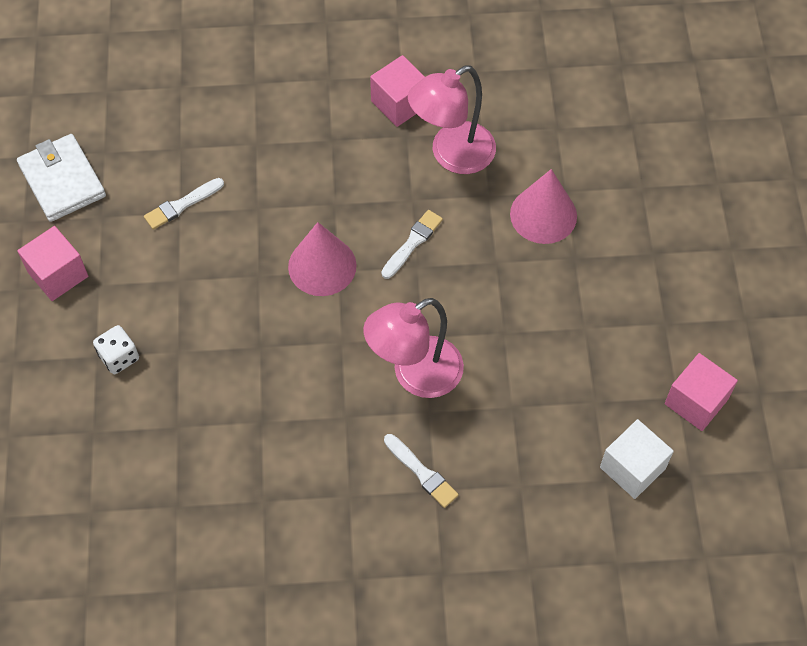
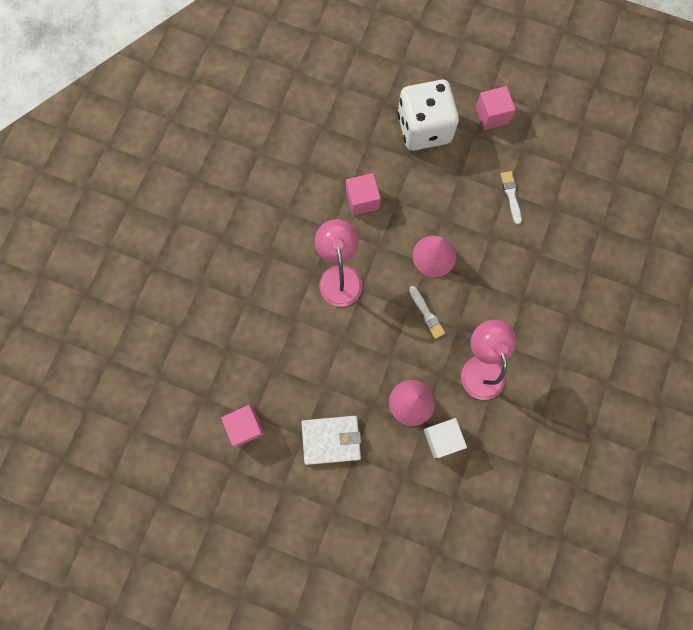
camera: 115 degrees right, 15 degrees up
(62, 181) = (556, 137): white wallet -> white wallet (331, 440)
(119, 357) = (424, 129): white dice -> white dice, size x2.49
(399, 103) = (534, 353): pink cube -> pink cube (362, 200)
(422, 473) = (280, 253): white brush -> none
(632, 468) = (225, 367): white cube -> white cube (442, 438)

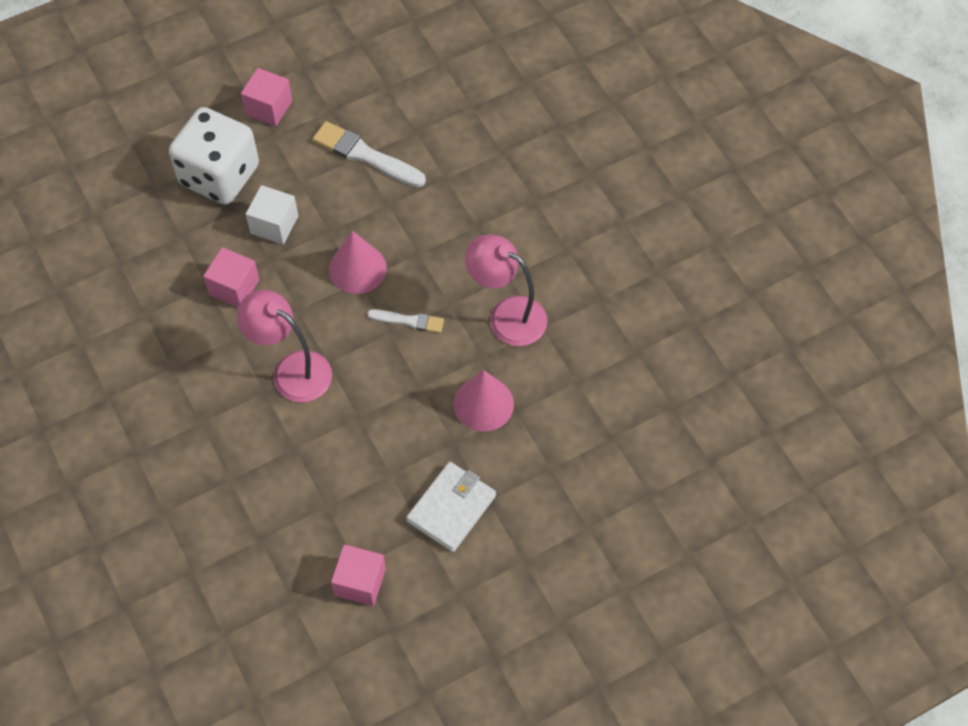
camera: 50 degrees left, 15 degrees down
(442, 438) = (544, 404): white cube -> white cube (274, 225)
(511, 195) = (365, 155): white brush -> white brush, size x1.71

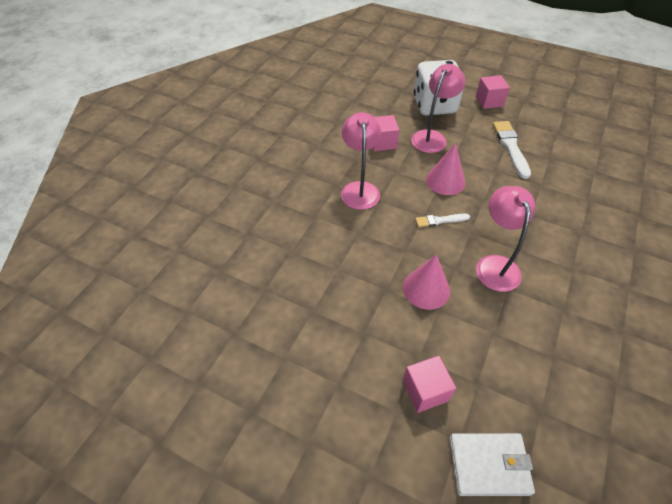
camera: 55 degrees right, 10 degrees down
(274, 225) = (432, 137): white cube -> pink lamp
(360, 582) = (254, 297): pink cube -> pink cube (425, 390)
(409, 321) = (440, 220): white brush -> white brush turned 105 degrees clockwise
(451, 508) = (341, 315): white wallet -> white wallet (489, 465)

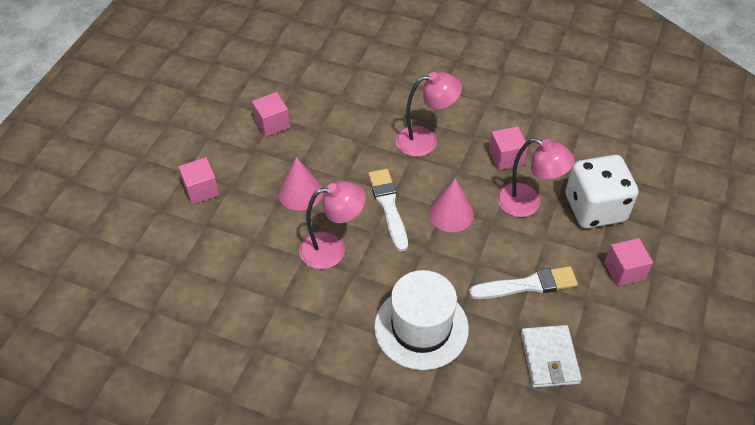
camera: 85 degrees right, 0 degrees up
(323, 314) = (272, 123): none -> pink cube
(440, 220) = (388, 206): white brush -> white brush, size x1.71
(489, 465) = (140, 226): white wallet -> white wallet (549, 358)
(565, 209) = (421, 327): none -> white hat

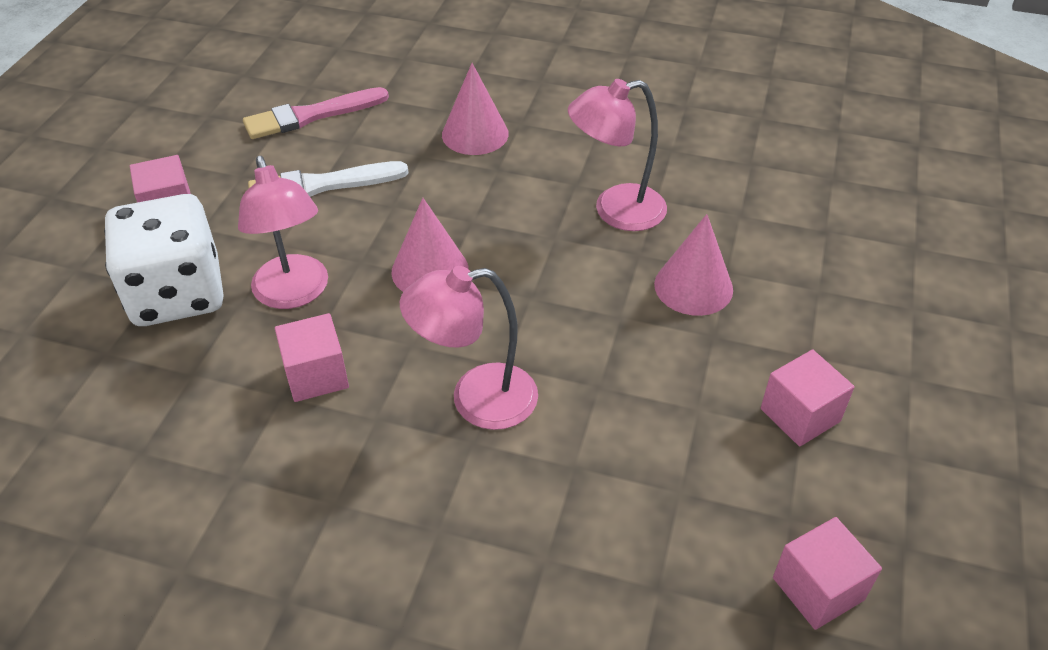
camera: 175 degrees right, 5 degrees down
(201, 190) = (866, 280): pink cube -> pink cube (818, 588)
(388, 206) = (536, 275): white brush -> none
(421, 327) = (475, 134): white hat -> pink cone
(527, 204) = (294, 294): pink lamp -> pink lamp turned 135 degrees counterclockwise
(549, 358) = (311, 116): white wallet -> pink brush

